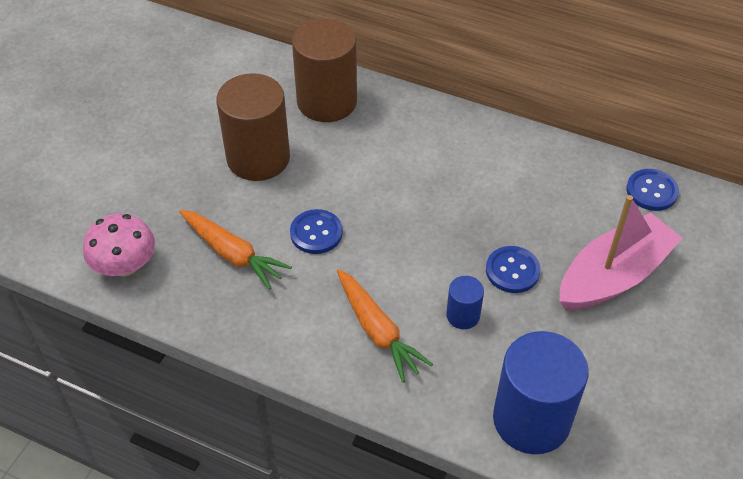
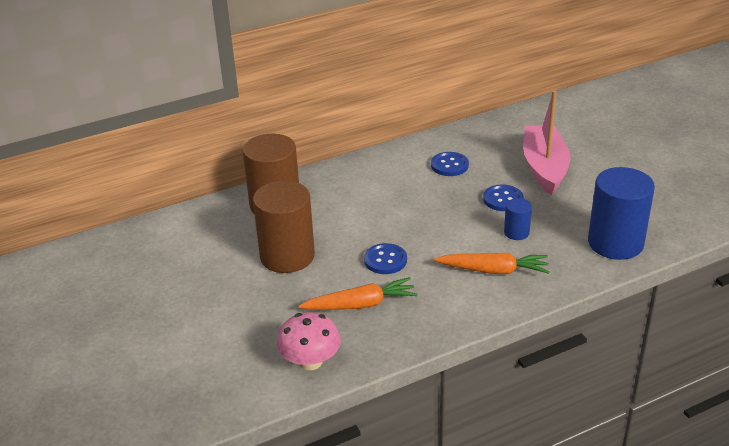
camera: 50 degrees left, 15 degrees down
(651, 191) = (499, 126): blue button -> blue button (449, 165)

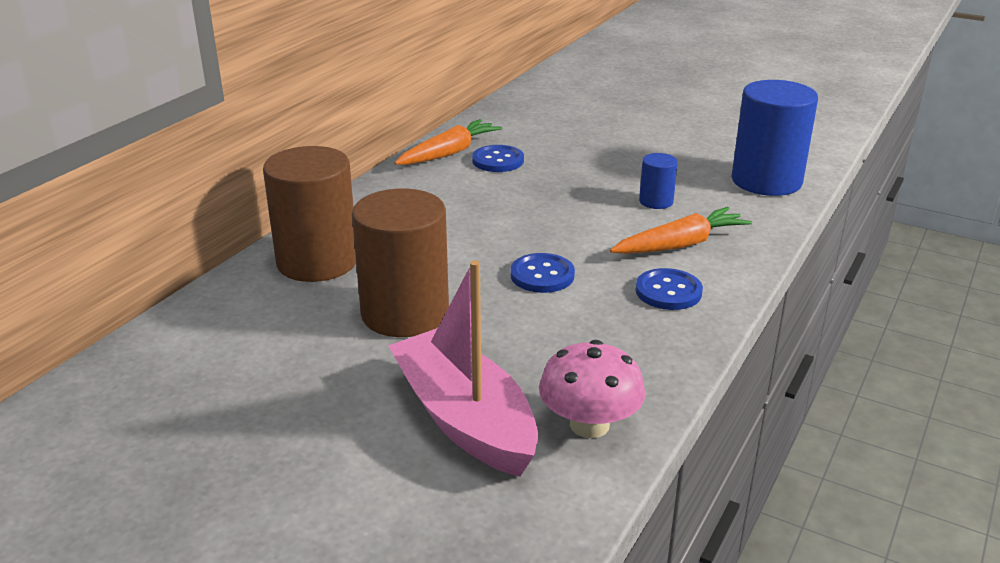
camera: 35 degrees left, 5 degrees down
(360, 304) = (571, 333): orange carrot -> orange carrot (449, 153)
(503, 199) = (600, 175): blue button -> blue button (668, 291)
(544, 167) = (606, 136): pink boat -> pink boat (464, 419)

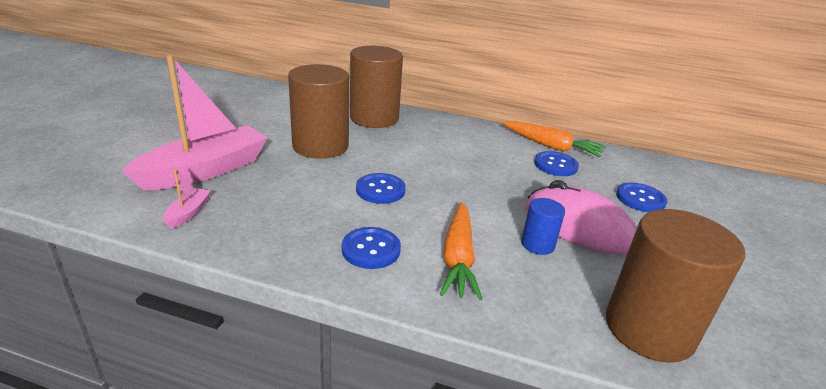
camera: 75 degrees right, 0 degrees up
(576, 135) = (640, 199): none -> blue button
(589, 425) = (188, 213): pink mushroom -> pink boat
(624, 176) = (578, 226): none -> pink mouse
(680, 244) = (458, 258): orange carrot -> orange carrot turned 45 degrees clockwise
(766, 181) = (649, 329): blue cylinder -> brown cylinder

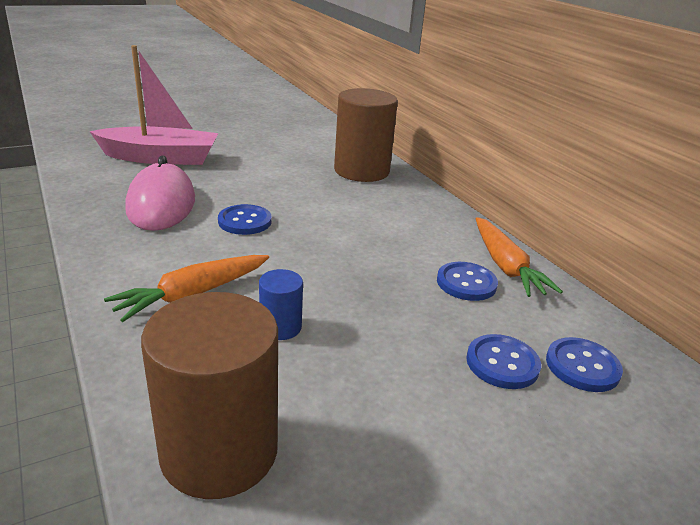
camera: 45 degrees right, 0 degrees up
(188, 213) = (99, 177): pink boat -> none
(320, 146) = (269, 173): brown cylinder -> none
(371, 249) = (148, 254): blue button -> blue button (582, 366)
(578, 226) = (357, 339): pink mouse -> pink mouse (161, 204)

